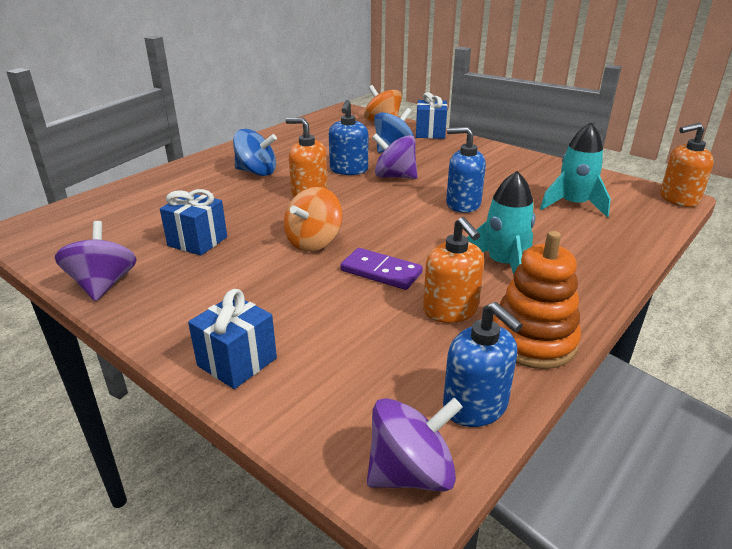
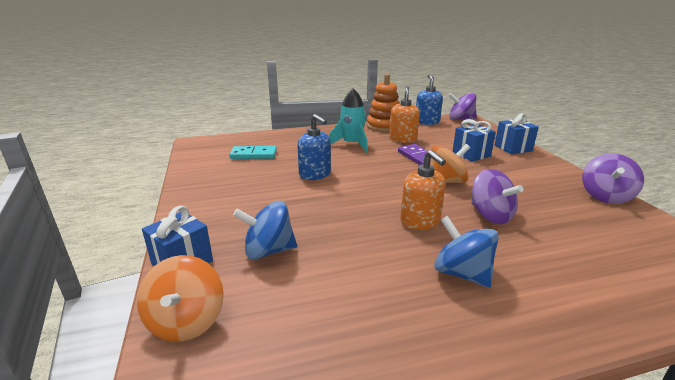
camera: 145 degrees left, 5 degrees down
(197, 241) = (537, 207): blue gift -> blue gift (471, 154)
(349, 170) = (355, 236): blue soap dispenser -> none
(394, 176) = (324, 213): purple spinning top -> purple spinning top (490, 215)
(573, 205) = (253, 155): turquoise rocket -> turquoise domino
(678, 199) = (196, 141): orange soap dispenser -> none

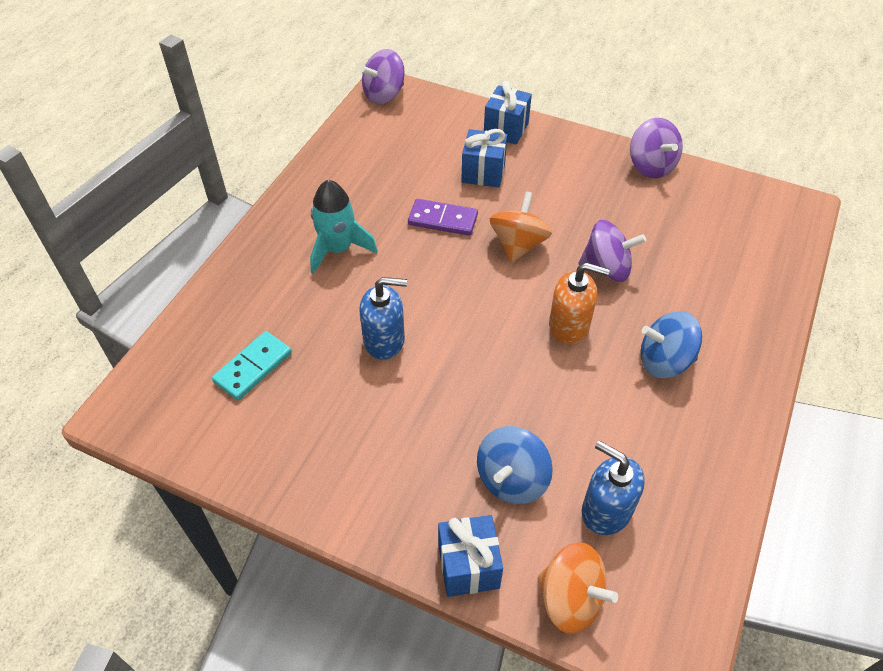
camera: 50 degrees left, 25 degrees up
(384, 126) = (318, 177): orange stacking toy -> none
(402, 139) = (378, 192): orange soap dispenser -> none
(427, 122) = (355, 129): blue soap dispenser -> blue soap dispenser (606, 510)

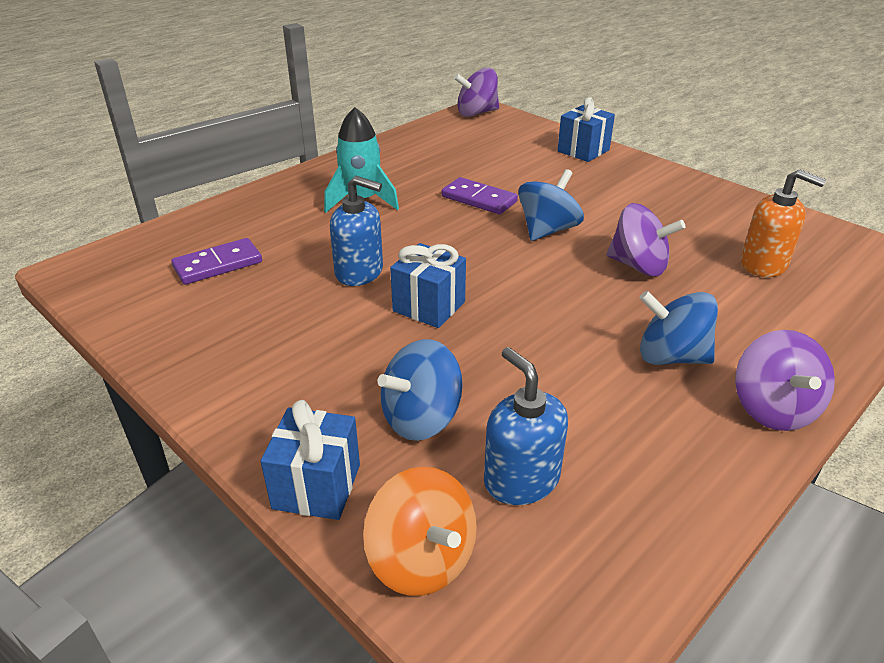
camera: 20 degrees right, 15 degrees down
(253, 367) = (218, 264): turquoise domino -> purple domino
(483, 173) = (541, 175): blue gift -> blue gift (429, 306)
(518, 245) = (547, 230): orange spinning top -> blue spinning top
(569, 326) = (569, 302): orange soap dispenser -> orange soap dispenser (764, 264)
(651, 166) = (731, 199): purple spinning top -> purple spinning top (773, 409)

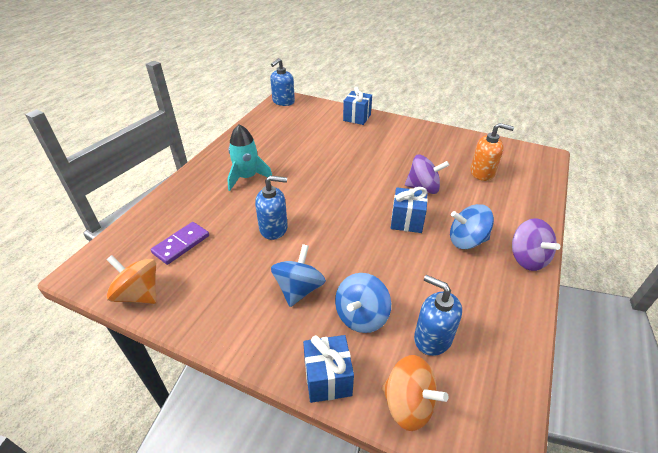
camera: 20 degrees left, 5 degrees up
(127, 311) = (139, 294): none -> orange spinning top
(429, 306) = (326, 242): blue gift -> blue gift (407, 221)
(476, 113) = (283, 101): purple spinning top -> blue soap dispenser
(479, 199) = (316, 162): purple domino -> none
(547, 230) = (365, 175): blue spinning top -> blue spinning top (299, 289)

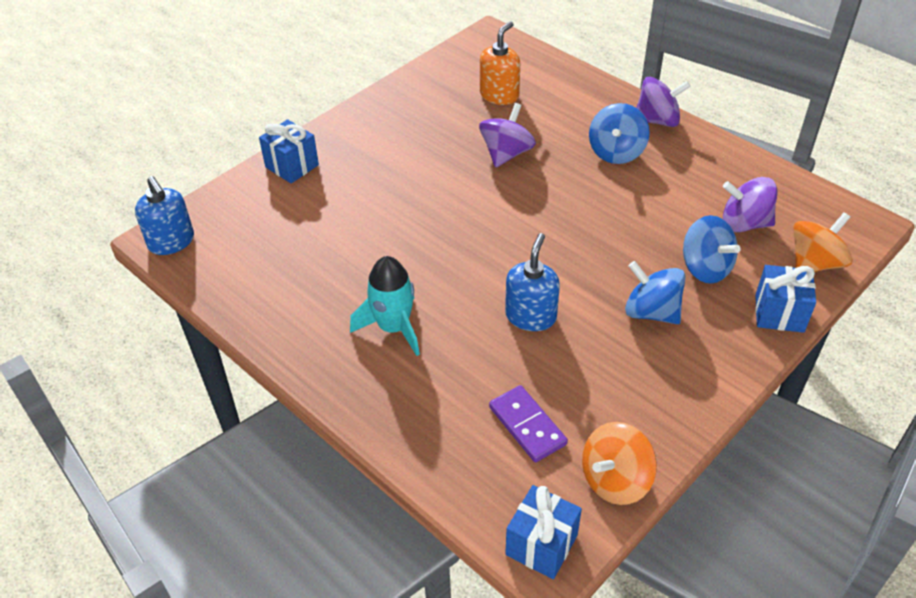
camera: 70 degrees left, 5 degrees up
(407, 221) = (565, 188): blue gift -> blue gift (541, 545)
(432, 338) = (744, 223): blue soap dispenser -> purple spinning top

